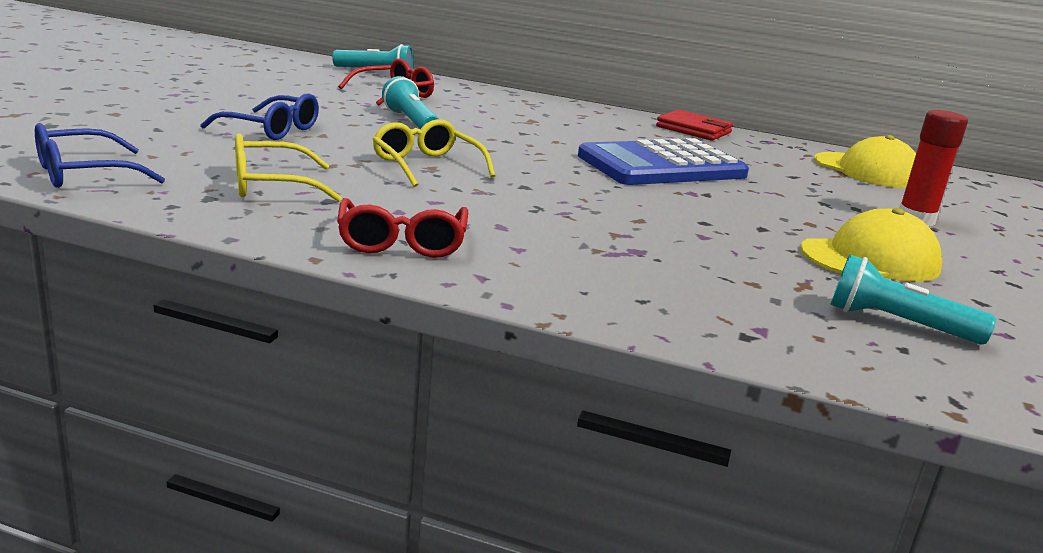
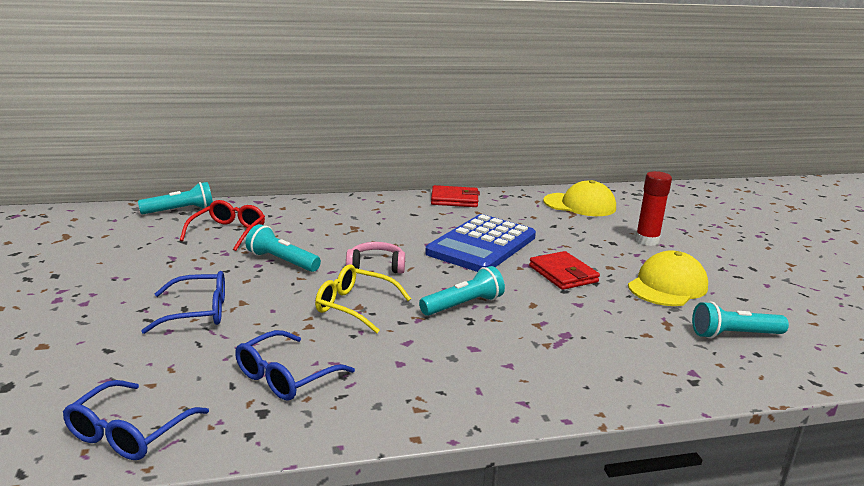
camera: 30 degrees left, 0 degrees up
(271, 185) = (285, 376): yellow glasses -> blue glasses
(402, 242) = (442, 393): red glasses -> none
(503, 148) = (376, 266): none -> pink headphones
(550, 197) = (463, 305): none -> turquoise flashlight
(728, 211) = (563, 274): none -> red wallet

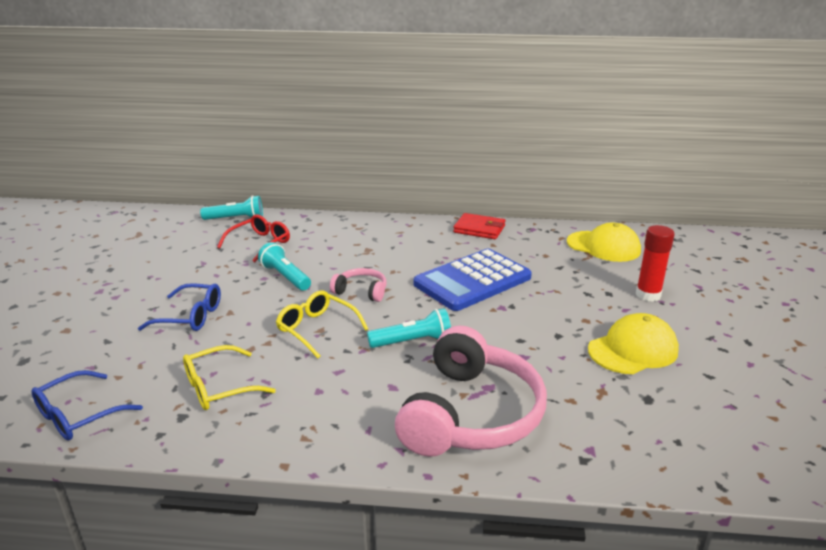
camera: 20 degrees right, 5 degrees up
(285, 376) = (219, 387): blue glasses -> yellow glasses
(563, 274) = (531, 322): red wallet -> none
(566, 360) = (470, 414): none -> pink headphones
(734, 335) = (667, 416): turquoise flashlight -> none

